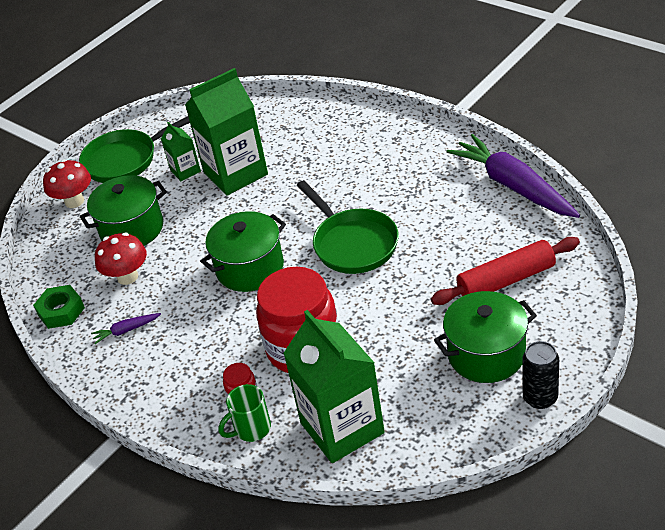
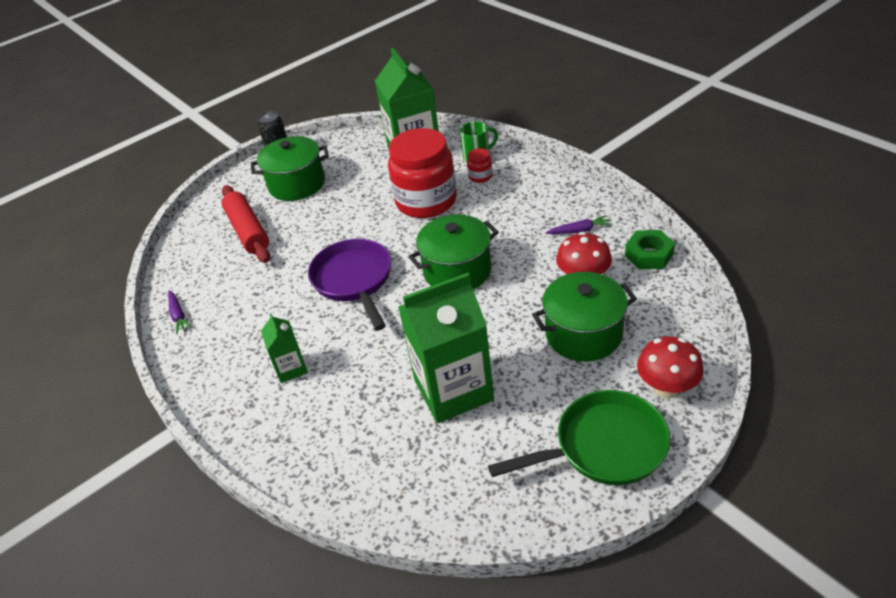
camera: 170 degrees left, 0 degrees up
(185, 171) = (517, 408): green carton -> green carton (291, 368)
(352, 244) = (354, 280): green pan -> purple pan
(506, 280) = (248, 231): red rolling pin -> red rolling pin turned 75 degrees clockwise
(513, 186) = (178, 315): purple carrot -> purple carrot, size x0.41

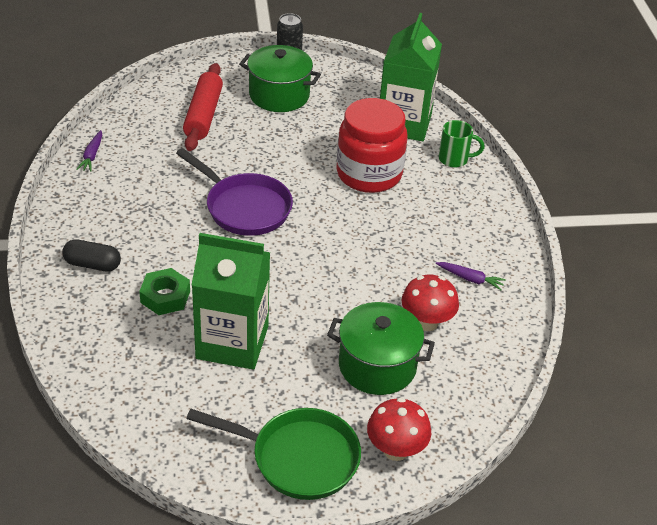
camera: 25 degrees right, 0 degrees up
(267, 404) = (92, 264): none -> black capsule
(291, 368) = (133, 249): green carton -> none
(354, 280) = (244, 207): purple pan -> purple pan turned 120 degrees clockwise
(457, 271) = (332, 250): green pot -> none
(480, 176) = (438, 179): red jar -> none
(649, 255) = (506, 337): green nut -> green nut (165, 297)

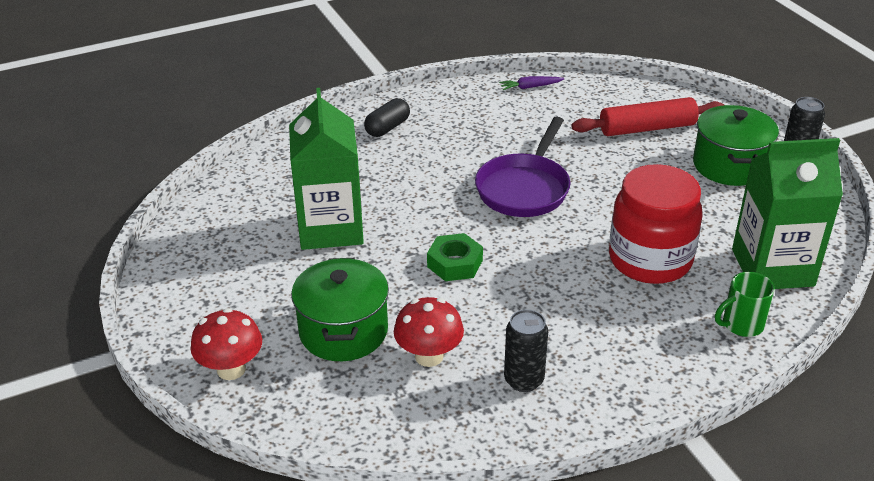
camera: 75 degrees right, 5 degrees down
(92, 264) = (387, 128): black capsule -> black capsule turned 45 degrees clockwise
(165, 297) = (369, 175): green nut -> green nut (455, 263)
(298, 458) = (200, 304): green pan -> none
(454, 159) = (741, 325): green mug -> green mug turned 75 degrees clockwise
(470, 279) = (524, 380): purple carrot -> black can

